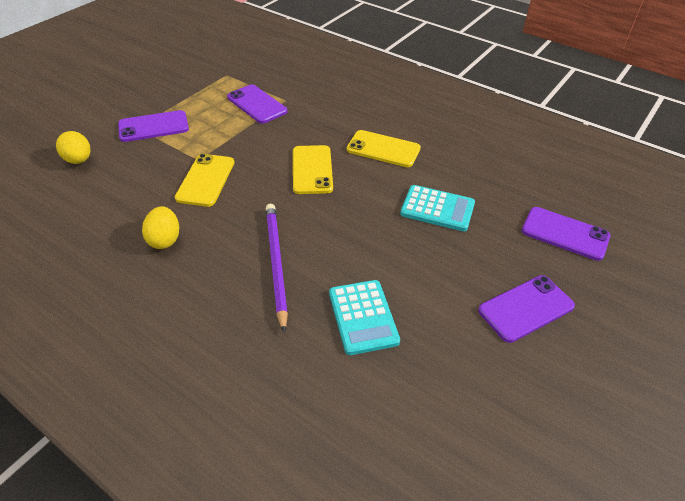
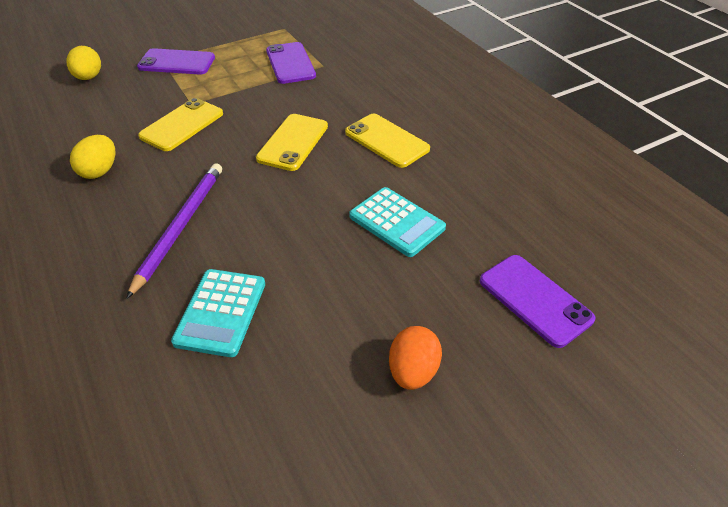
camera: 25 degrees right, 0 degrees up
(526, 308) = (413, 371): purple phone -> orange egg

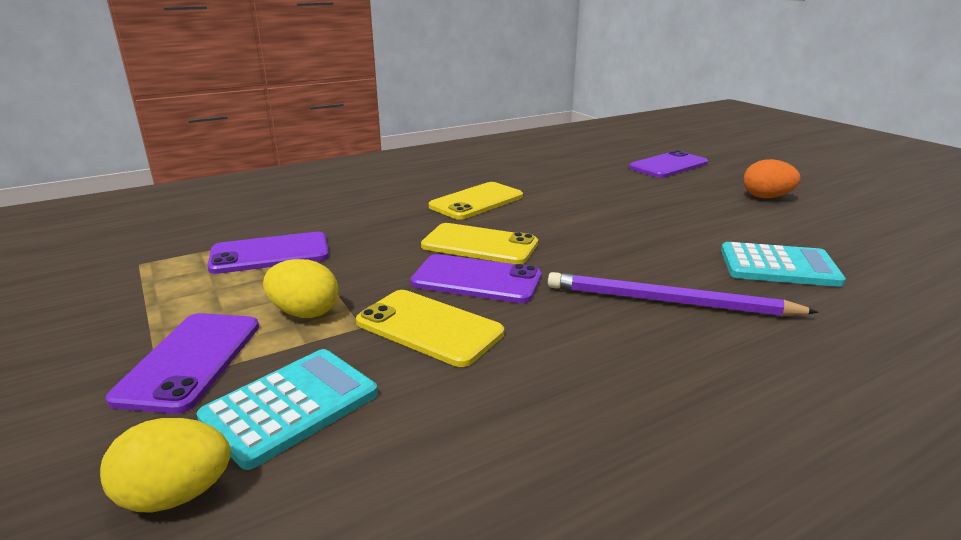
camera: 90 degrees left, 20 degrees down
(100, 171) = (570, 394): yellow egg -> yellow egg (305, 313)
(236, 141) = (476, 280): none -> purple phone
(397, 222) = (606, 199): turquoise calculator -> turquoise calculator (291, 406)

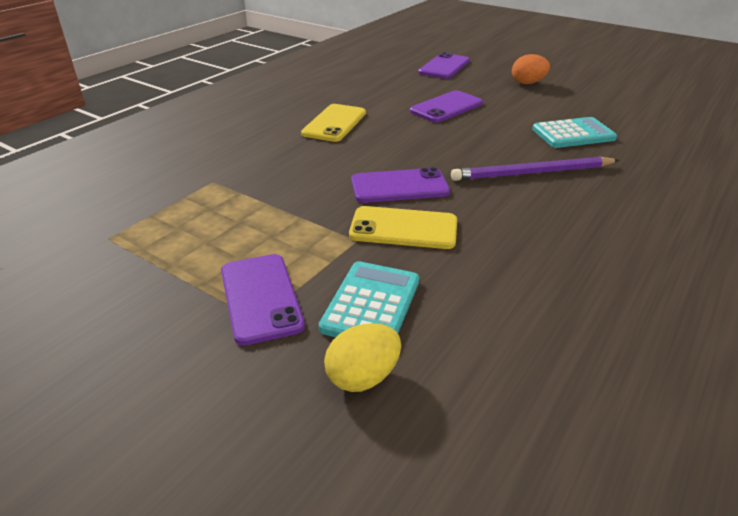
camera: 25 degrees left, 10 degrees up
(270, 254) = (217, 203): purple phone -> purple phone (446, 107)
(305, 313) = (304, 241): yellow egg -> none
(479, 245) = (374, 159): yellow phone -> none

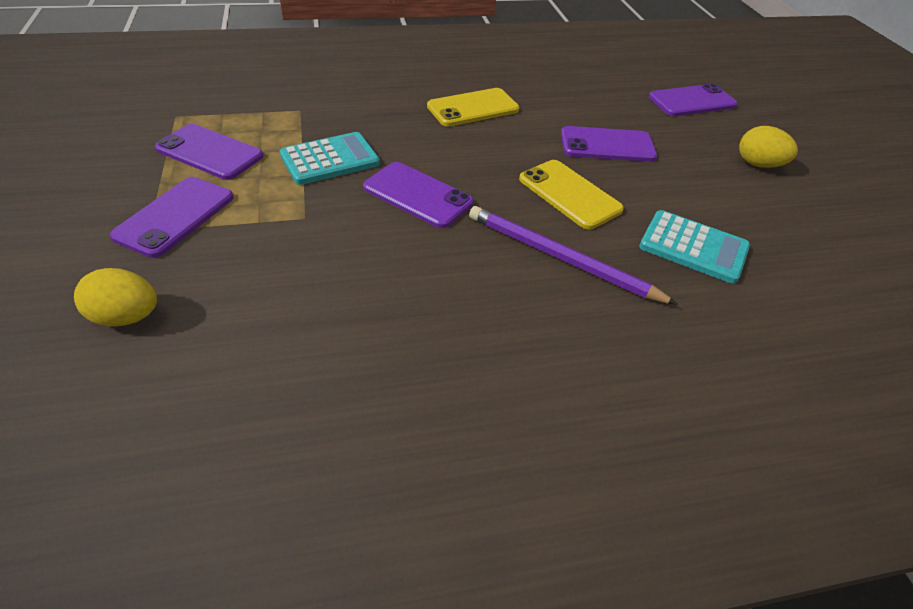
camera: 40 degrees right, 10 degrees up
(197, 244) = (209, 152): none -> purple phone
(371, 304) = (222, 272): turquoise calculator -> turquoise calculator (330, 159)
(403, 228) = (352, 232): yellow phone -> yellow phone (569, 194)
(528, 83) = (758, 164): orange egg -> yellow egg

